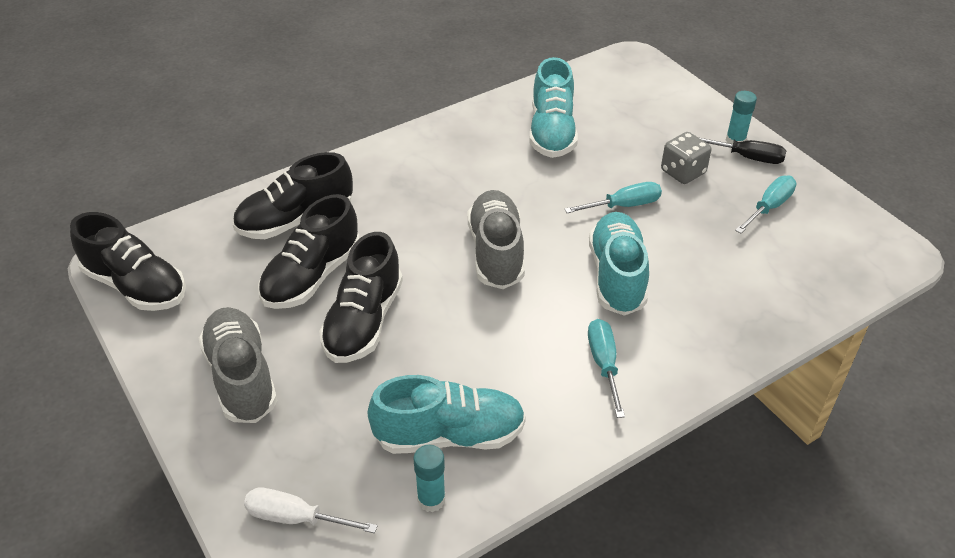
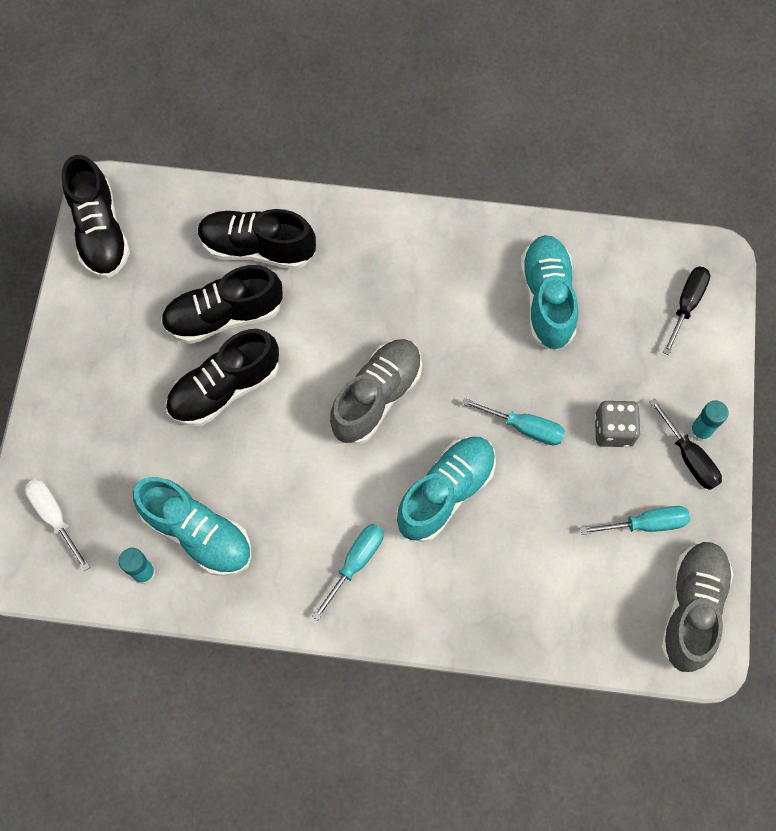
camera: 40 degrees right, 25 degrees up
(241, 377) = (107, 374): grey shoe -> grey shoe (691, 608)
(552, 132) = (547, 299): turquoise shoe -> turquoise shoe turned 135 degrees clockwise
(644, 87) = (686, 305): none -> black screwdriver

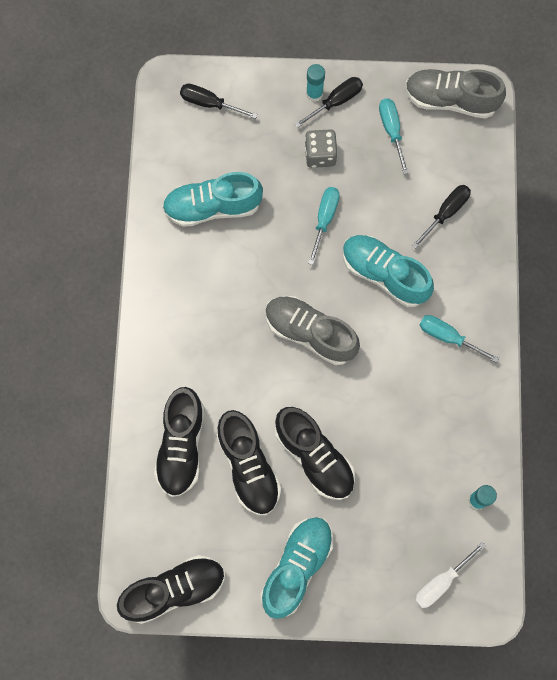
camera: 95 degrees left, 5 degrees up
(198, 533) = (440, 462): turquoise shoe -> turquoise shoe (297, 567)
(525, 581) = (445, 213): none -> black screwdriver

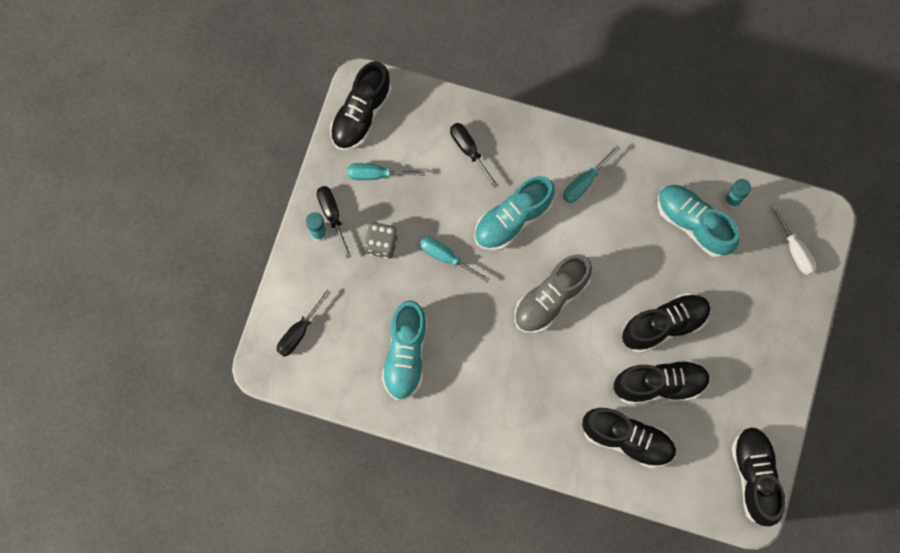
camera: 75 degrees left, 0 degrees up
(297, 567) = (757, 366): turquoise shoe -> turquoise shoe (693, 224)
(450, 100) = (361, 115): grey shoe -> black shoe

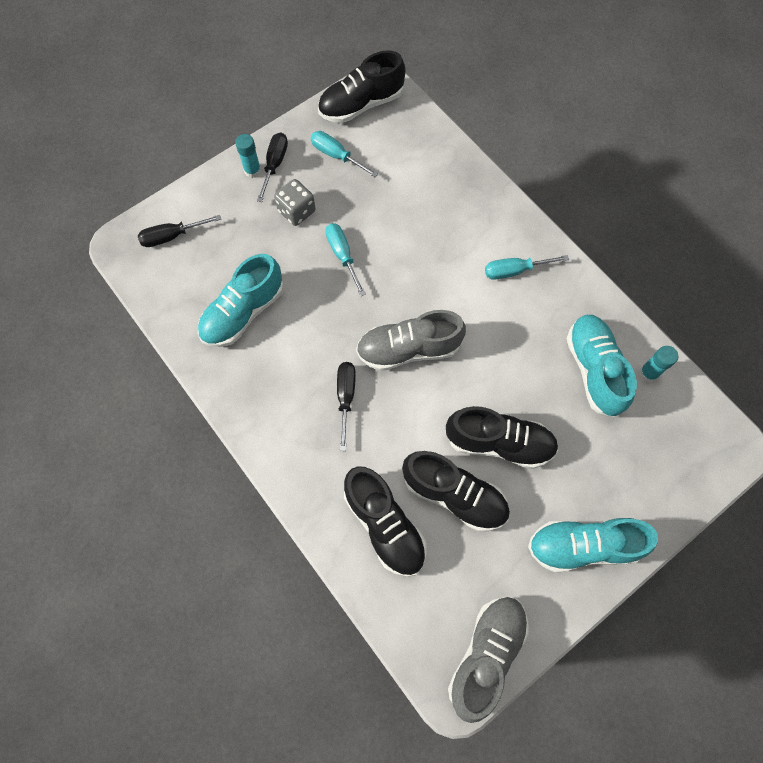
camera: 35 degrees right, 5 degrees down
(469, 151) = (430, 184): black screwdriver -> black screwdriver (346, 398)
(513, 220) = (425, 261): turquoise shoe -> turquoise shoe (583, 546)
(754, 477) = (486, 654): black shoe -> grey shoe
(794, 249) = (682, 458): white screwdriver -> none

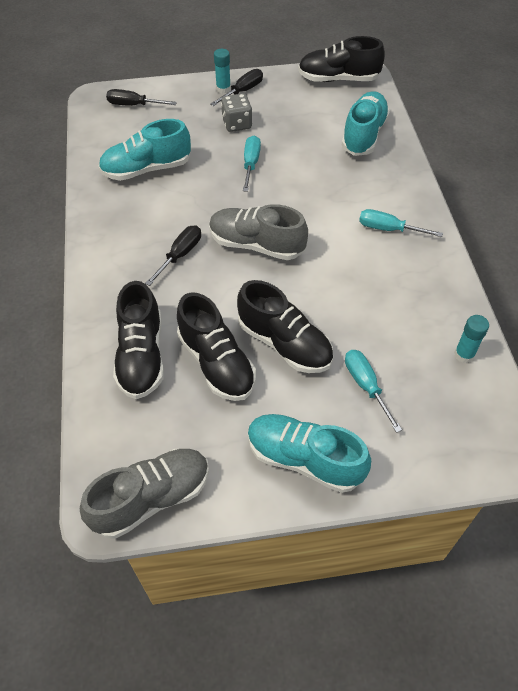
camera: 30 degrees right, 15 degrees down
(337, 156) = (295, 102): turquoise screwdriver -> turquoise screwdriver (366, 386)
(594, 370) = (412, 329): turquoise shoe -> turquoise shoe (364, 135)

